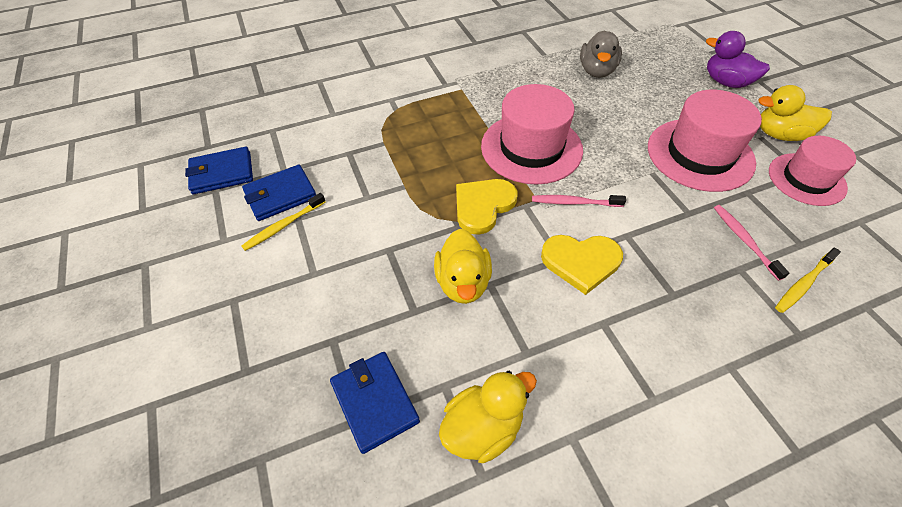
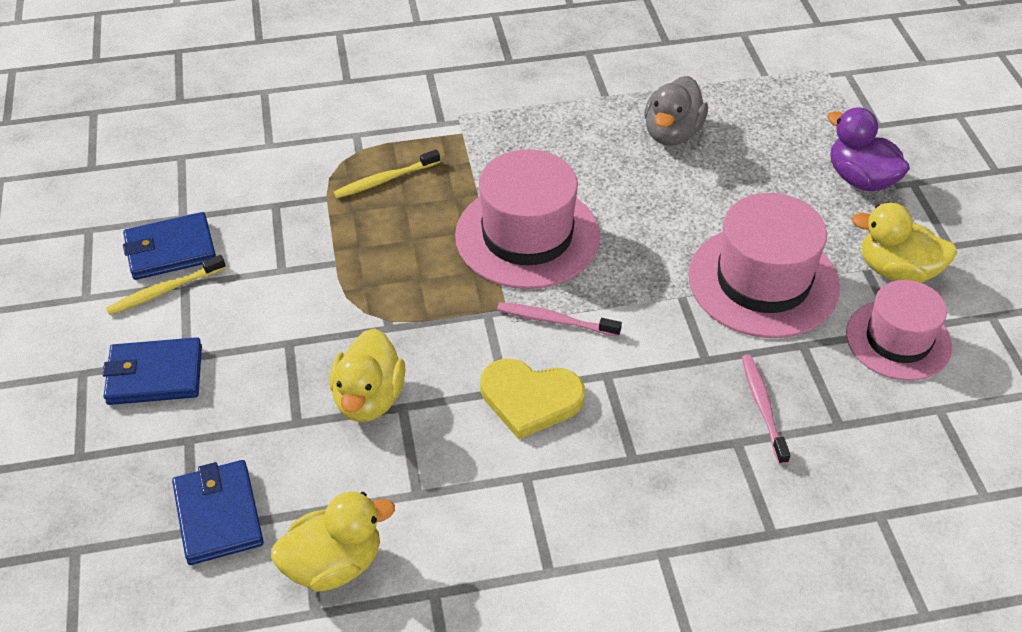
camera: 10 degrees right, 5 degrees down
(222, 173) = (102, 208): blue wallet -> blue wallet (155, 375)
(483, 206) = (430, 306): yellow heart -> none
(803, 284) = (812, 474): yellow toothbrush -> yellow toothbrush (385, 180)

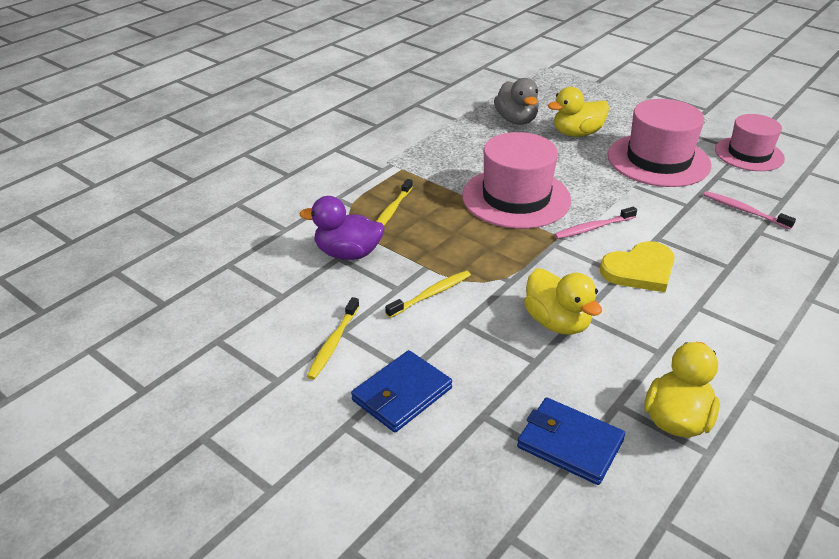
camera: 40 degrees left, 10 degrees down
(170, 250) = (301, 318): blue wallet -> none
(300, 295) = (431, 294): none -> yellow toothbrush
(860, 179) = (630, 101): purple duck -> purple duck (348, 253)
(897, 271) = (703, 128): yellow duck -> yellow duck (577, 133)

